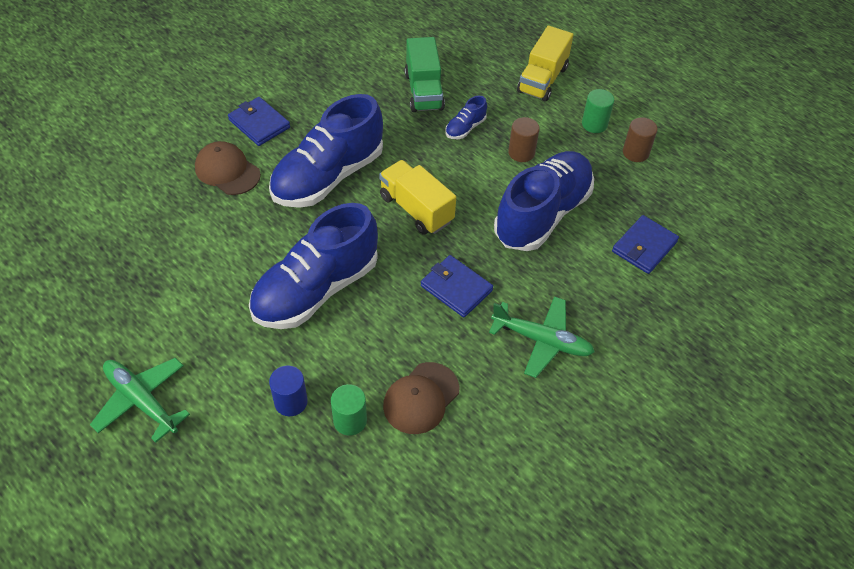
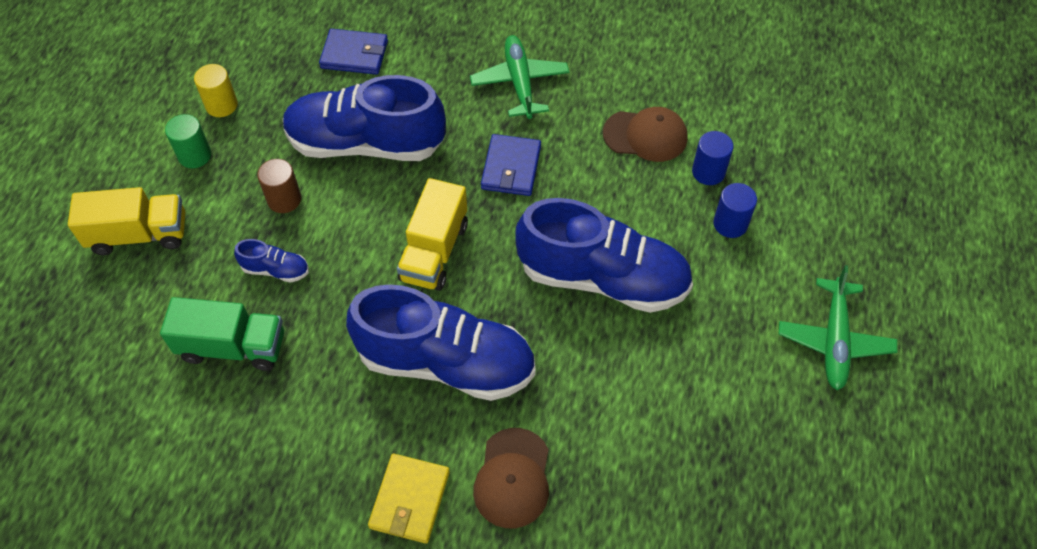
camera: 120 degrees left, 5 degrees up
(259, 124) = (410, 499): blue wallet -> yellow wallet
(350, 420) = (708, 172): green cylinder -> blue cylinder
(424, 91) = (233, 346): green truck -> green truck turned 45 degrees clockwise
(635, 153) = (221, 105): brown cylinder -> yellow cylinder

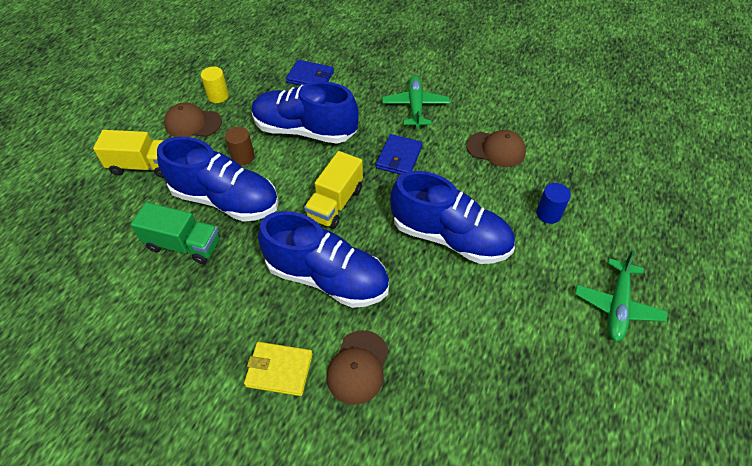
camera: 10 degrees right, 5 degrees down
(195, 155) = (193, 123): green cylinder -> brown cap
(276, 270) = (226, 200): blue shoe -> blue shoe, size x2.42
(410, 499) = (279, 370): yellow wallet -> yellow wallet turned 75 degrees clockwise
(708, 172) = (537, 178): blue cylinder -> none

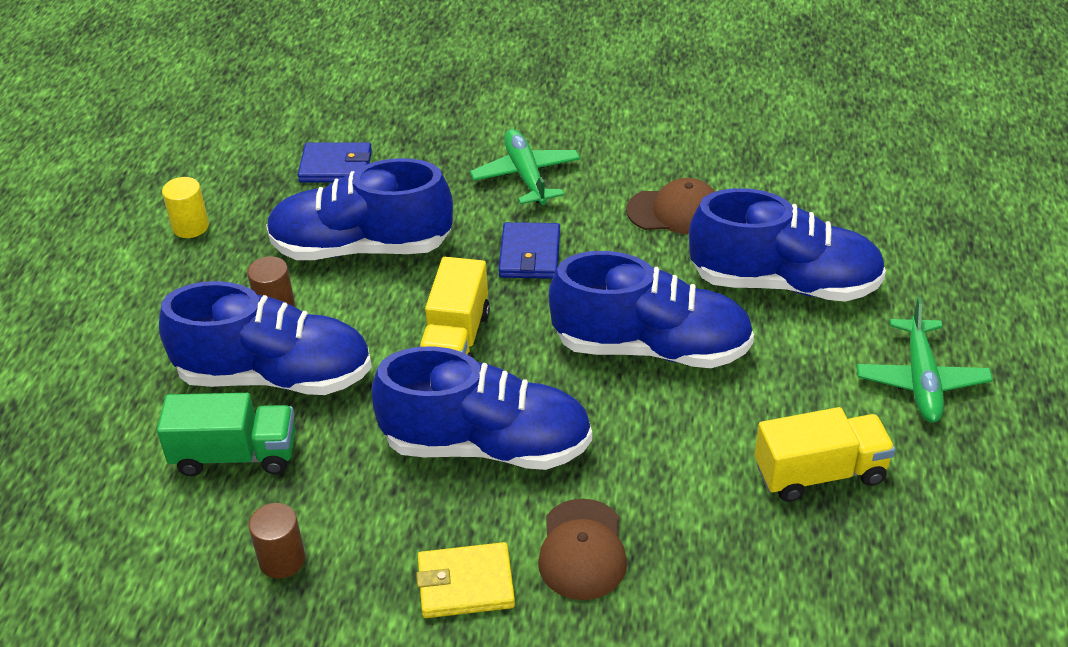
camera: 15 degrees left, 10 degrees down
(143, 166) = (110, 357): yellow truck -> yellow truck (820, 473)
(181, 321) = (282, 560): none -> brown cylinder
(193, 123) = (166, 276): brown cap -> none
(548, 214) = (784, 283): blue cylinder -> blue shoe

